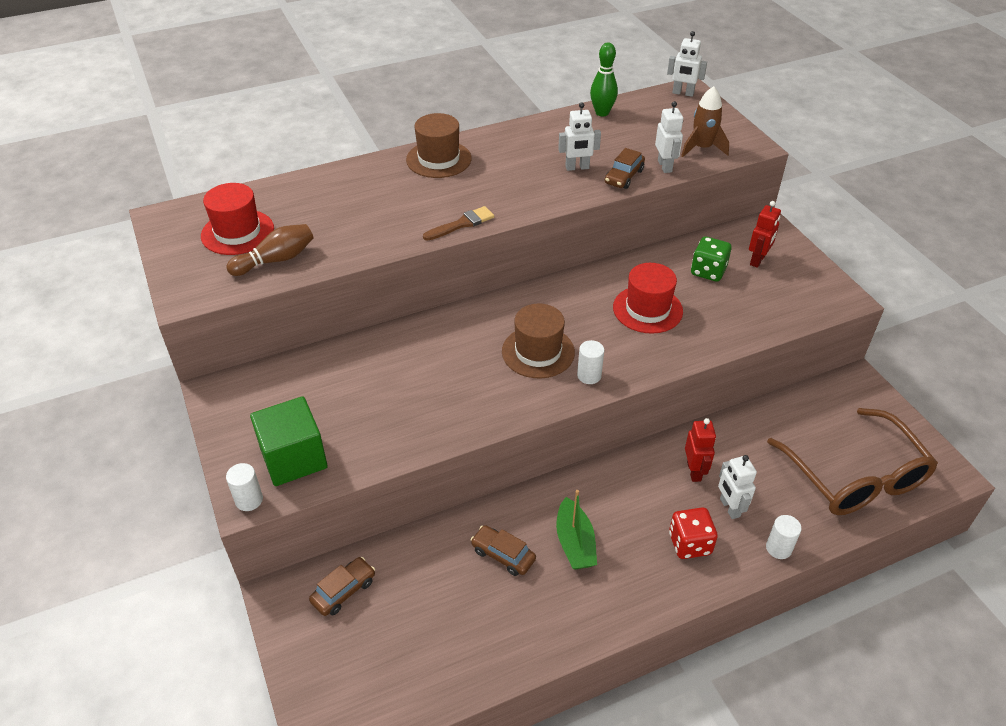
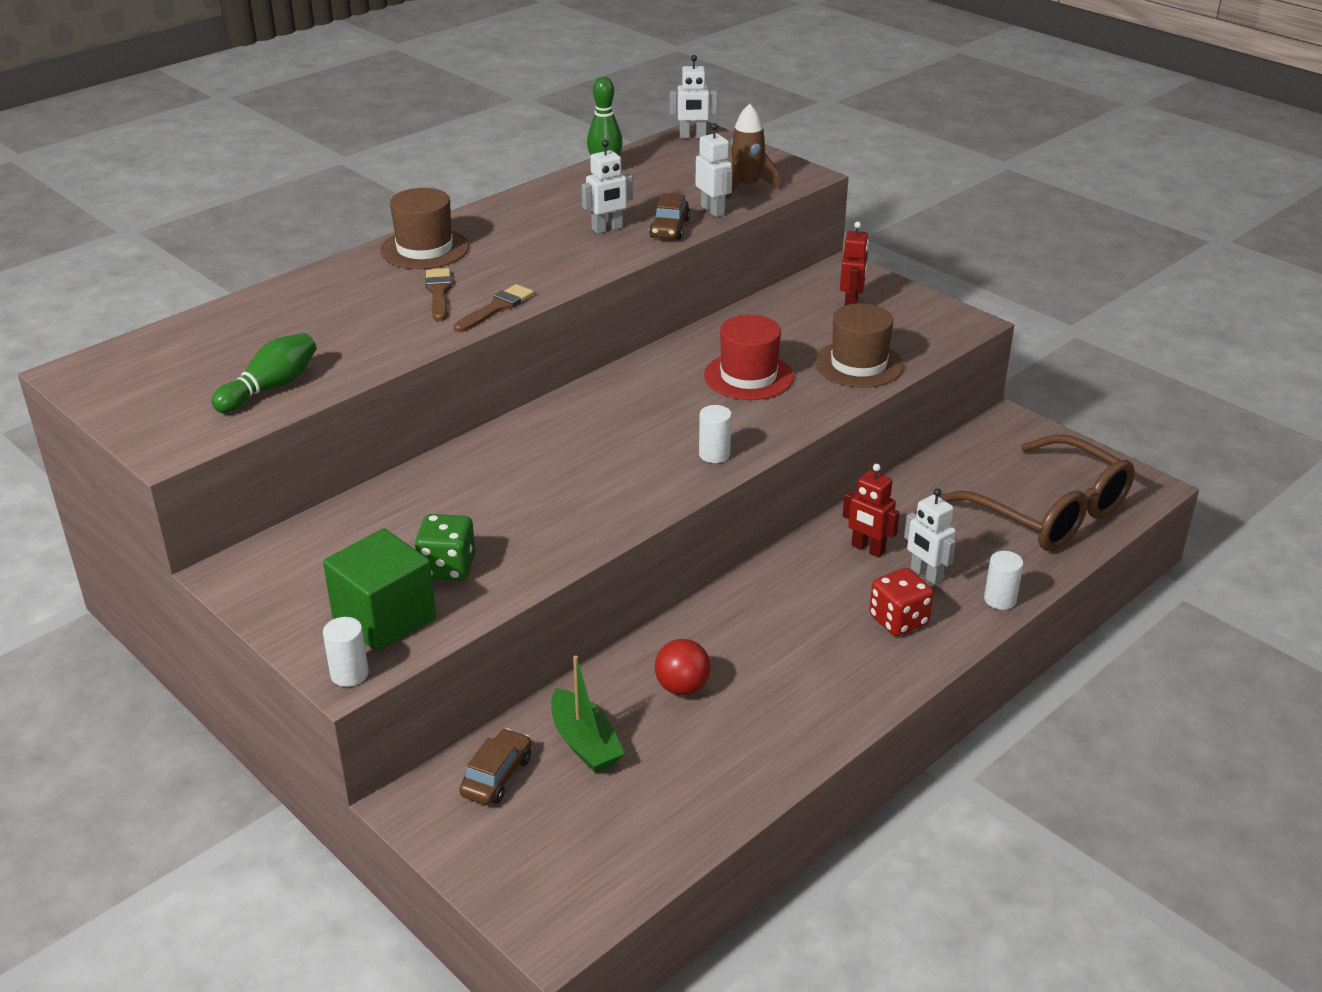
camera: 20 degrees left, 10 degrees down
(237, 232) = (197, 369): red hat -> none
(276, 260) = (270, 388): brown bowling pin -> green bowling pin
(429, 201) = (439, 292): none -> brown brush
(503, 555) = (682, 687): brown car -> red ball
(538, 352) = (639, 444): brown hat -> brown hat (858, 364)
(575, 543) = (763, 653): green boat -> green boat (585, 743)
(694, 471) = (868, 549): red robot -> red robot turned 150 degrees clockwise
(708, 271) = (799, 326): green dice -> green dice (447, 567)

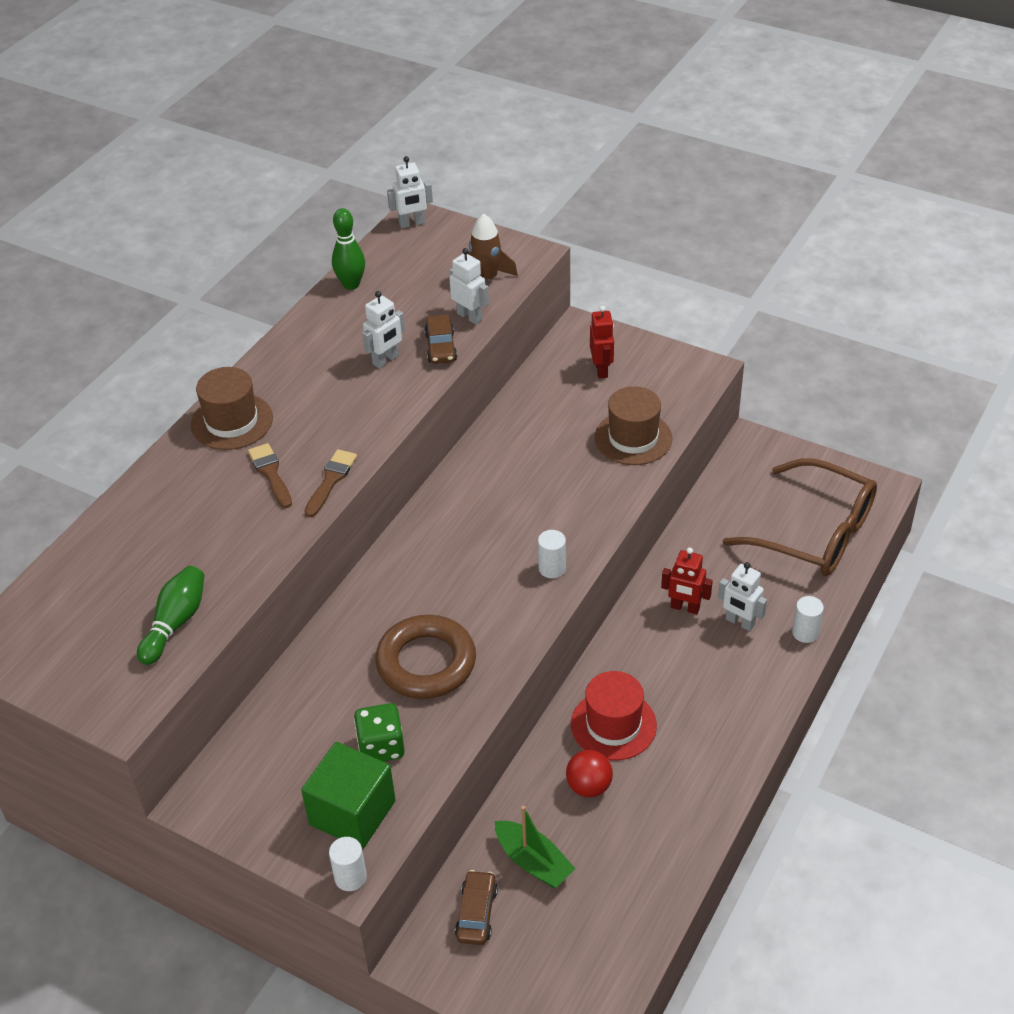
camera: 15 degrees left, 10 degrees up
(535, 506) = (426, 663): none -> brown ring
(748, 376) = (546, 473): red hat -> red hat (613, 725)
(898, 620) = (734, 674): red dice -> none

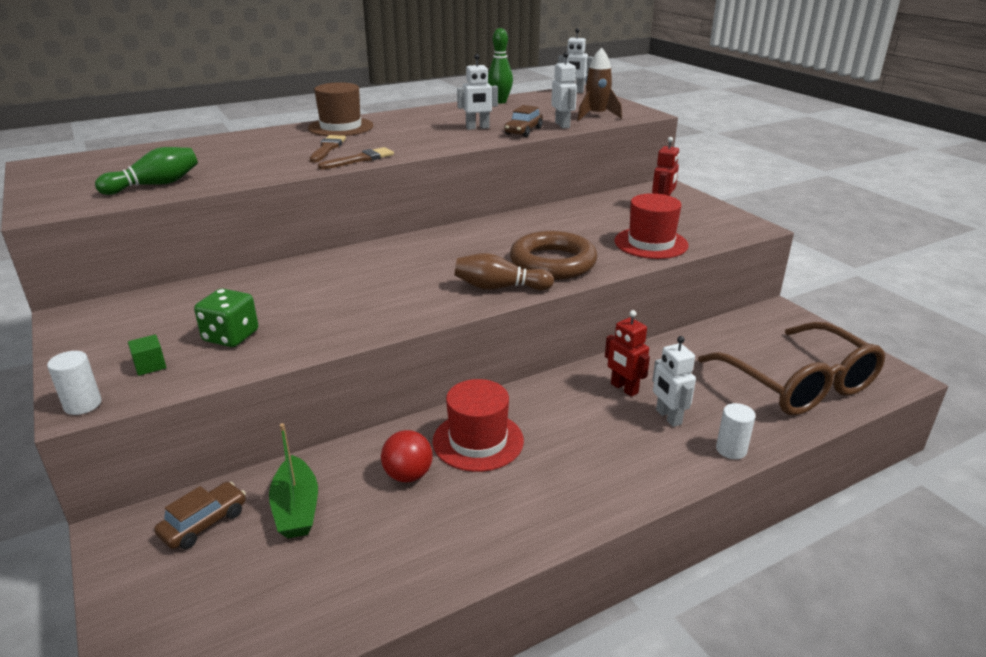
camera: 30 degrees right, 15 degrees down
(352, 813) = (150, 366): green cube -> green cube, size x0.41
(426, 663) = (333, 304): brown ring -> brown ring (552, 263)
(552, 568) = (499, 287): white cylinder -> brown bowling pin
(633, 438) = (651, 243): brown hat -> red hat

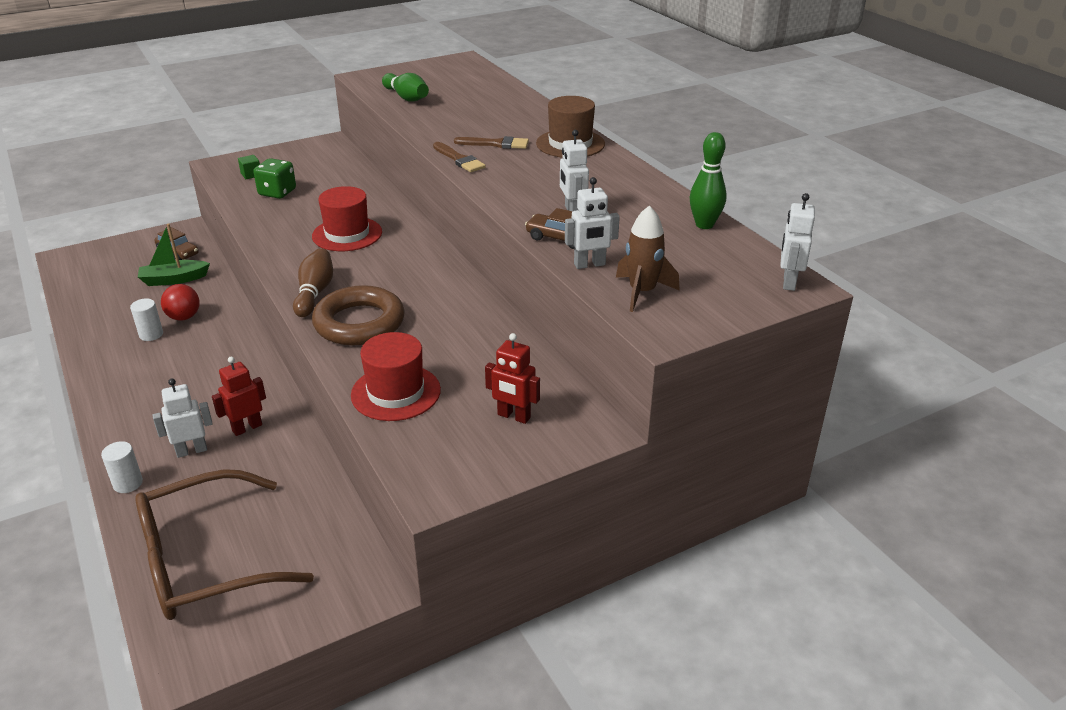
camera: 90 degrees right, 5 degrees up
(83, 405) = (216, 165): white cylinder -> white cylinder (151, 335)
(478, 441) = (208, 345): red hat -> red hat (347, 234)

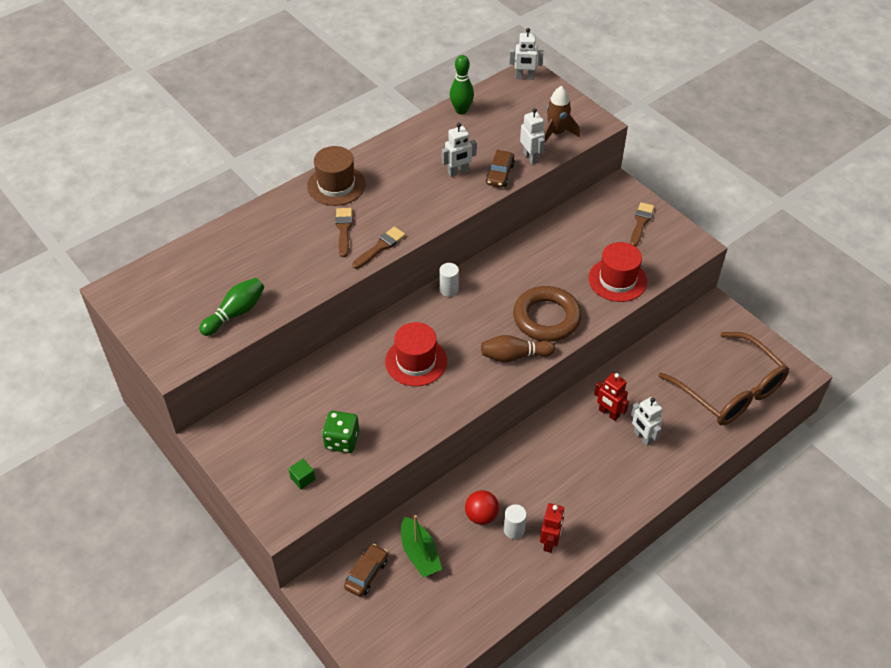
camera: 100 degrees left, 15 degrees up
(128, 483) = (686, 461): white cylinder -> white cylinder (449, 289)
(506, 439) = (641, 222): none -> brown brush
(513, 416) = (619, 222): red robot -> red robot (550, 542)

